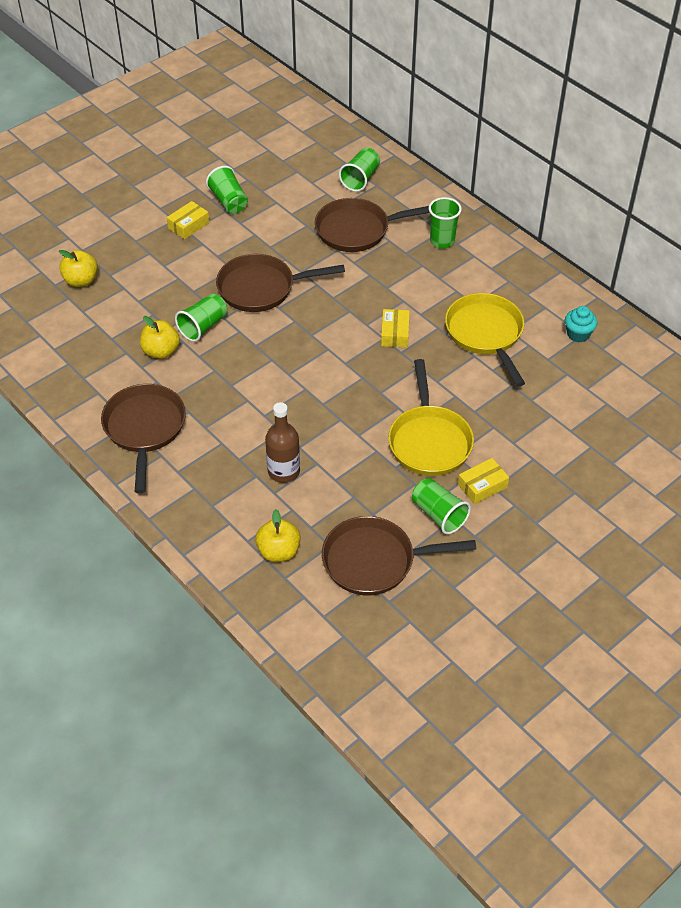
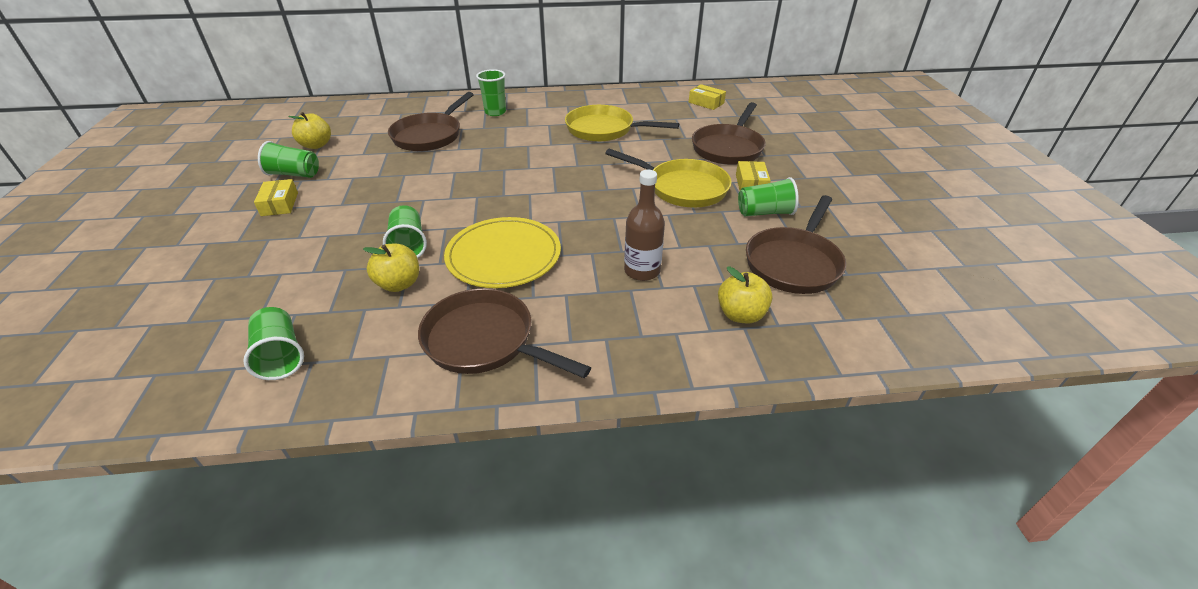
camera: 55 degrees left, 10 degrees down
(81, 281) = (218, 299): yellow apple -> yellow apple (316, 145)
(235, 384) = (503, 256): none -> yellow plate
(261, 288) = (415, 197): brown pan -> brown pan (728, 148)
(360, 179) = (384, 116): green cup -> green cup (280, 355)
(395, 333) = (555, 160): yellow box -> yellow box (706, 103)
(578, 334) = (645, 103): turquoise cupcake -> none

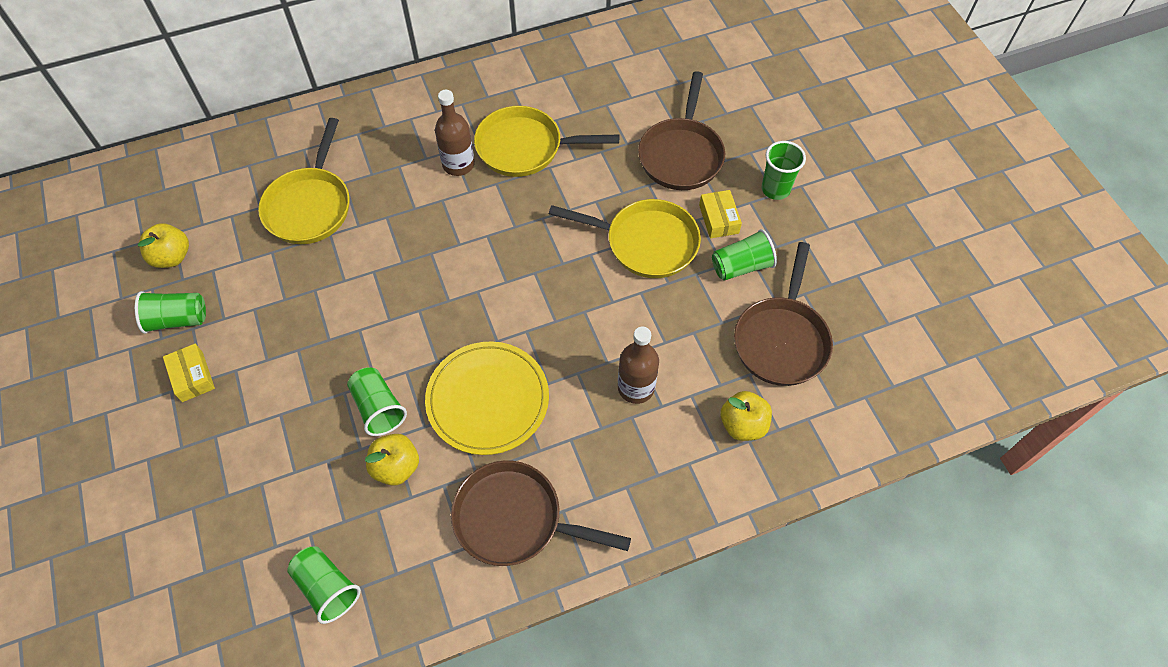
camera: 15 degrees left, 20 degrees up
(430, 136) = (310, 206): brown pan -> yellow pan
(495, 112) = (373, 137): green cup -> green cup (775, 189)
(549, 131) = (458, 164): none -> brown bottle
(706, 103) = (636, 61): yellow box -> none

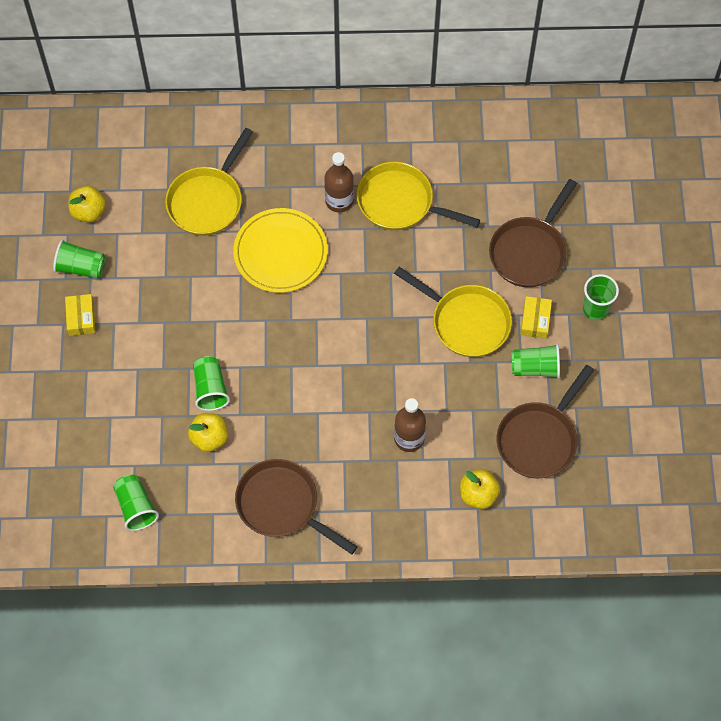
camera: 20 degrees right, 5 degrees up
(487, 399) = (293, 410): yellow plate -> yellow plate (280, 252)

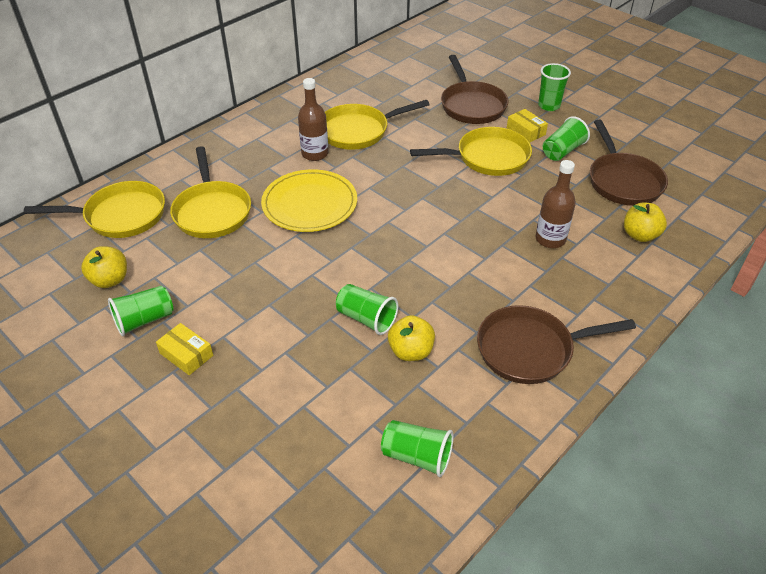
camera: 45 degrees left, 20 degrees down
(144, 151) = (120, 216): none -> yellow pan

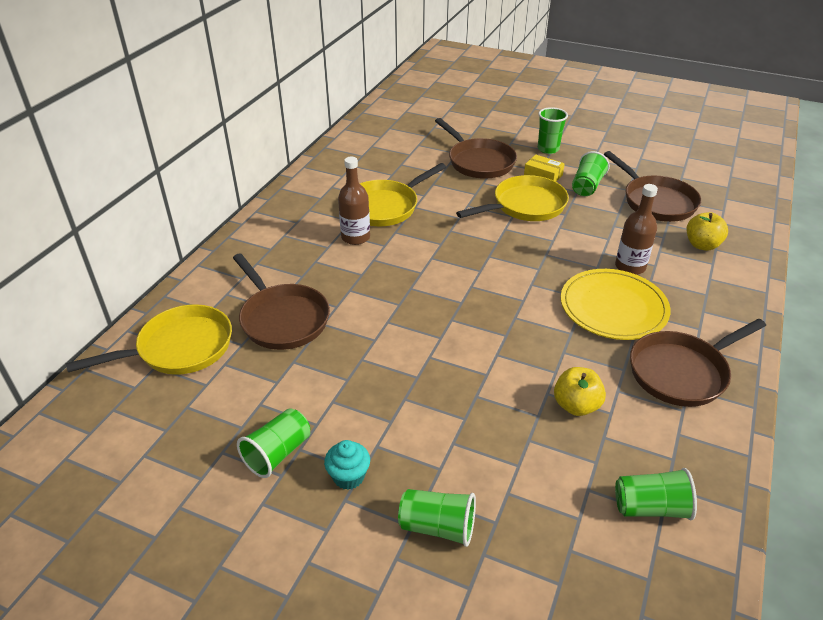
camera: 20 degrees left, 5 degrees down
(110, 280) = (210, 421): yellow apple -> none
(186, 354) = (348, 476): yellow box -> turquoise cupcake
(212, 211) = (282, 319): yellow pan -> brown pan
(309, 204) = (382, 287): yellow plate -> yellow plate (613, 307)
(366, 318) = (512, 385): green cup -> green cup (438, 527)

